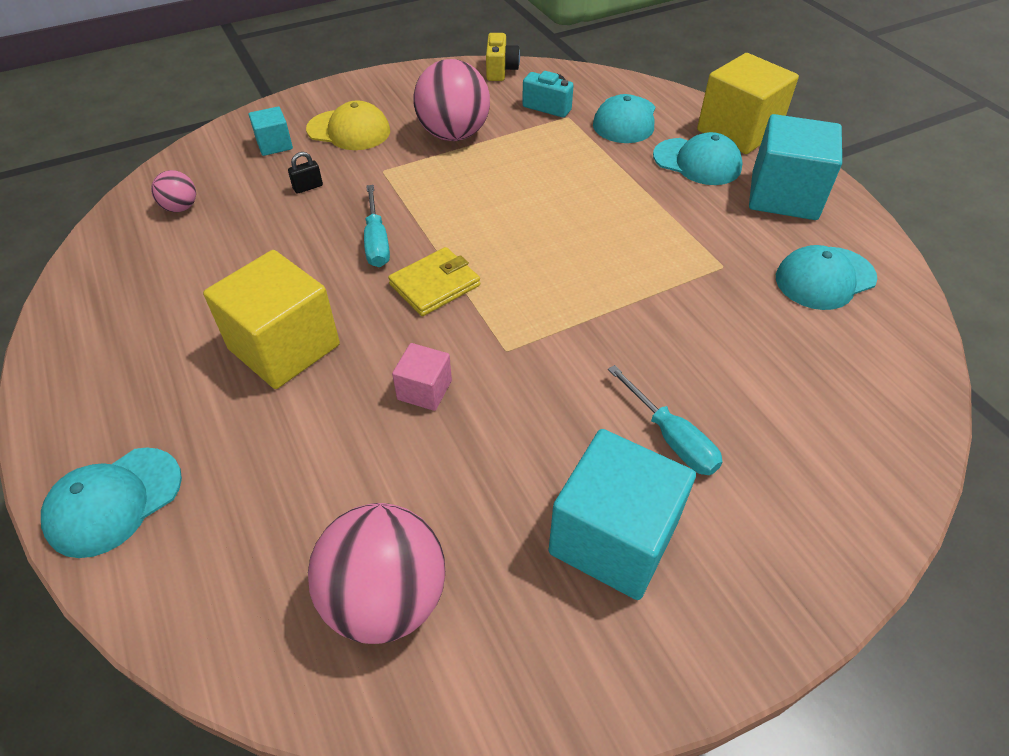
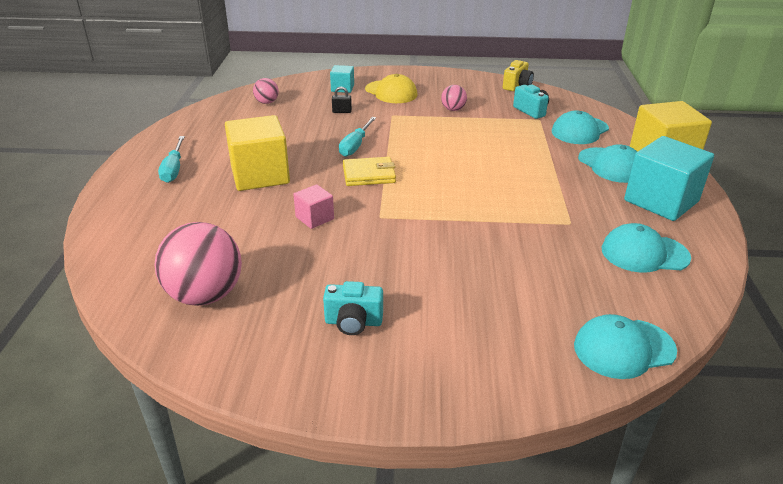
camera: 30 degrees right, 15 degrees down
(114, 501) = (122, 208): turquoise cap -> turquoise cap (623, 348)
(453, 135) = (453, 109): pink ball -> pink ball, size x0.49
(613, 538) = (353, 322): turquoise cube -> turquoise camera
(671, 437) = (440, 292): turquoise screwdriver -> turquoise screwdriver (174, 169)

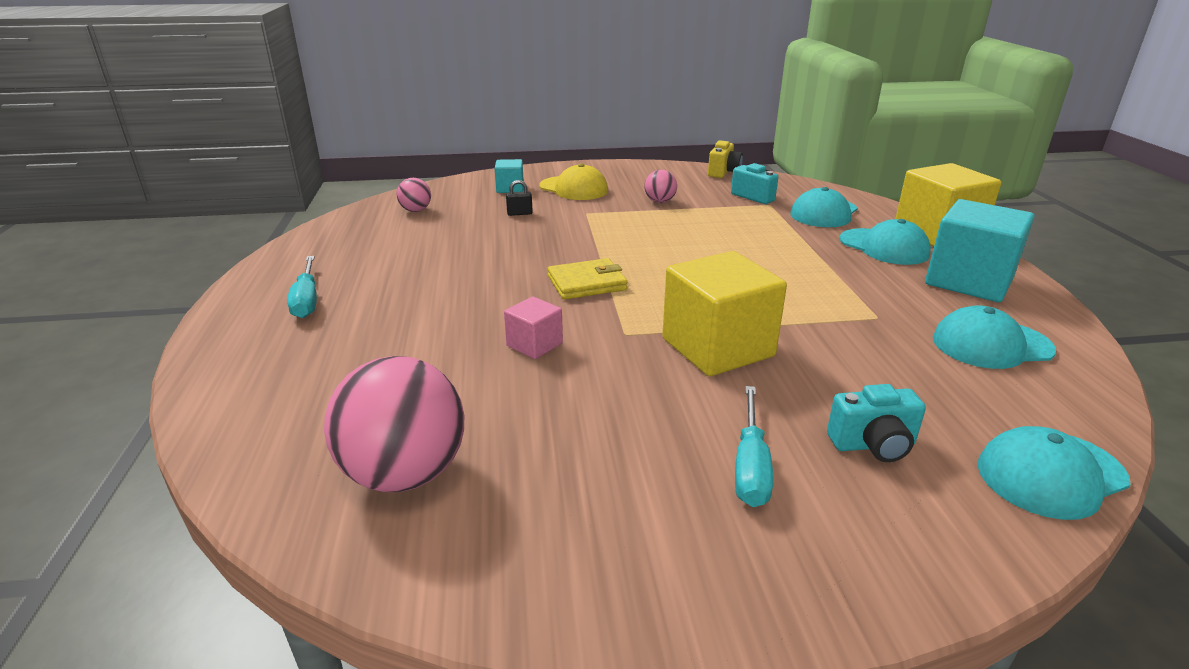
camera: 10 degrees left, 5 degrees down
(260, 175) = (436, 297): yellow cube -> yellow cube (717, 347)
(353, 322) = (653, 487): turquoise camera -> turquoise camera (873, 445)
(355, 145) = (554, 250): turquoise screwdriver -> turquoise screwdriver (750, 466)

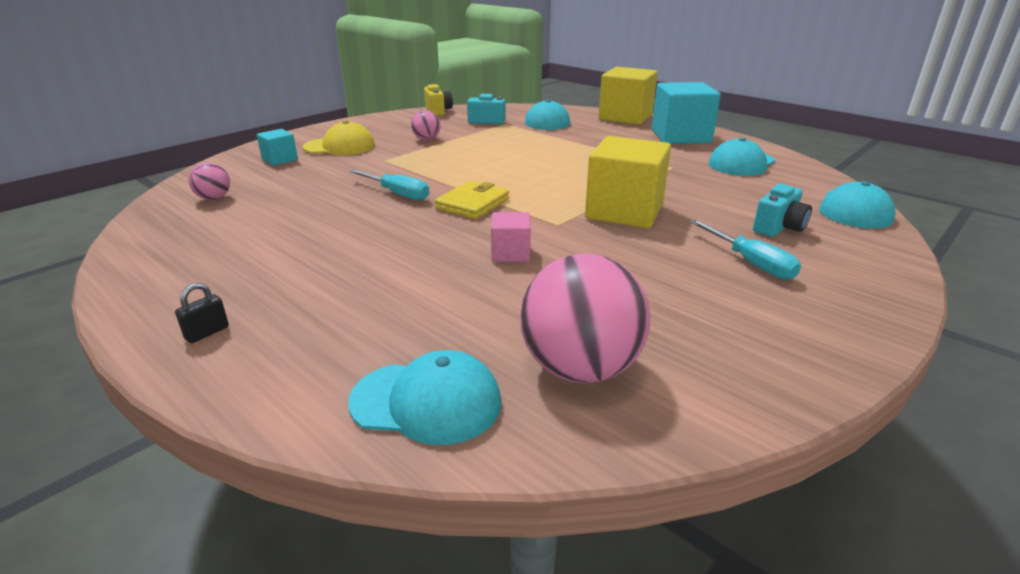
camera: 40 degrees left, 0 degrees up
(307, 300) = (239, 299): turquoise screwdriver -> turquoise screwdriver (397, 194)
(519, 213) = (325, 175): black padlock -> black padlock (207, 333)
(884, 247) = (611, 131): turquoise cap -> turquoise cap (426, 402)

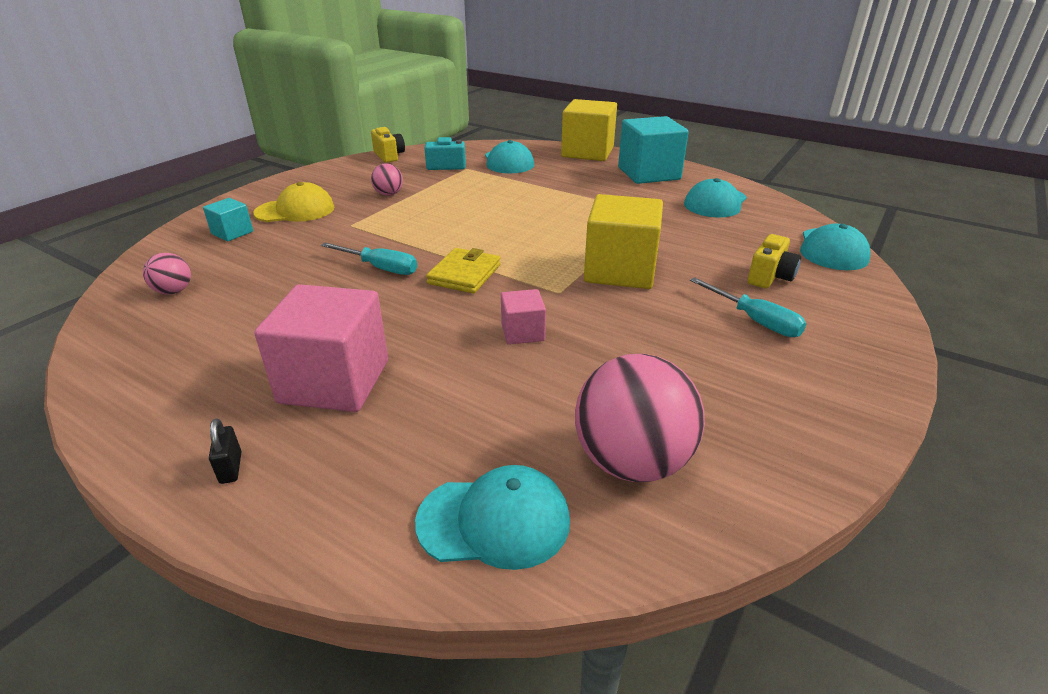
camera: 10 degrees left, 5 degrees up
(207, 333) = (231, 468): black padlock -> black padlock turned 45 degrees counterclockwise
(323, 276) = (334, 381): none -> pink cube
(779, 228) = (770, 277): turquoise camera -> yellow camera

